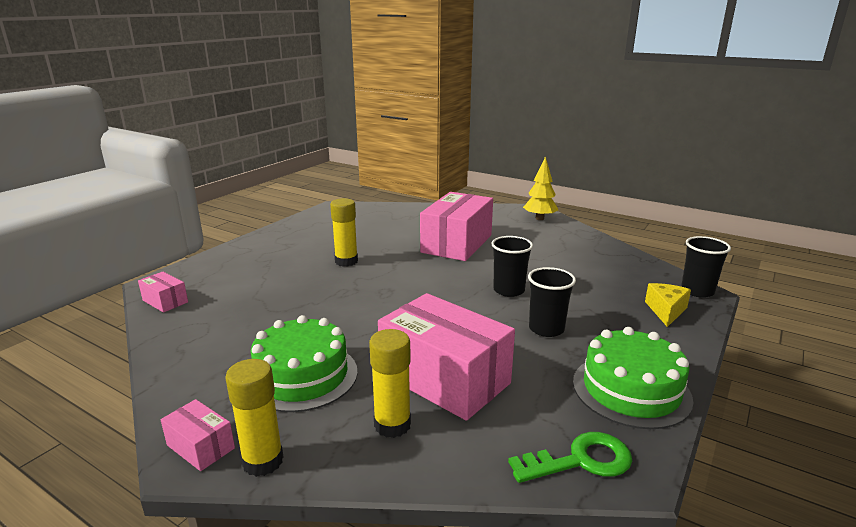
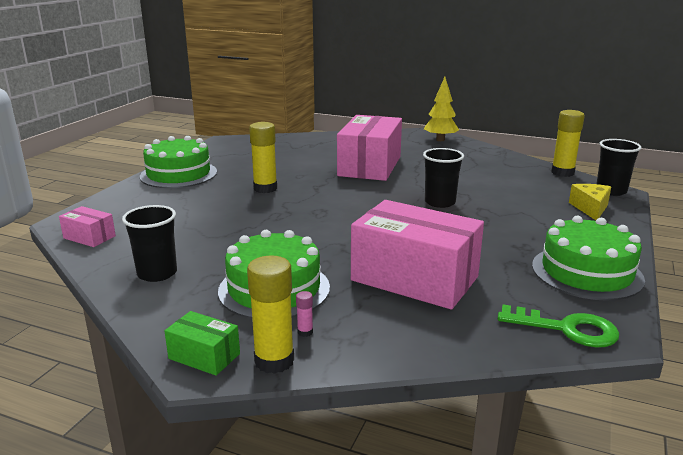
camera: 10 degrees left, 0 degrees up
(200, 447) = (204, 356): pink box -> green box
(275, 240) = (178, 174): none -> green cake
(308, 430) = (305, 332): none -> pink glue stick
(392, 425) = (384, 319): yellow glue stick -> yellow glue stick (562, 173)
(546, 329) = (490, 231): black cup -> black cup (157, 273)
(581, 460) = (567, 329): green key -> green key turned 45 degrees clockwise

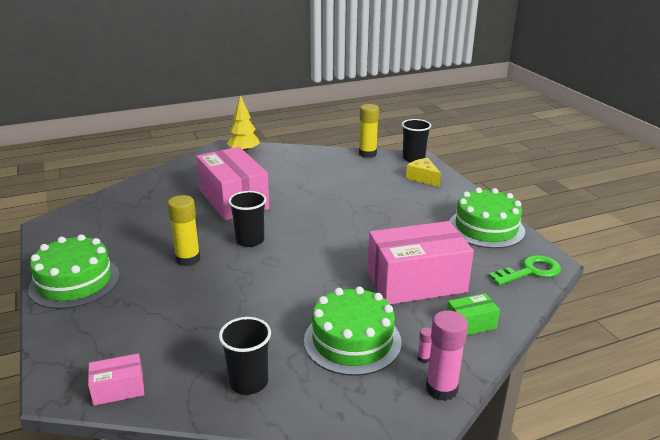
camera: 45 degrees left, 5 degrees up
(204, 356) = (400, 416): green box -> green box (470, 324)
(274, 361) = (441, 389): yellow glue stick -> pink glue stick
(440, 202) = (335, 212): black cup -> black cup (250, 240)

